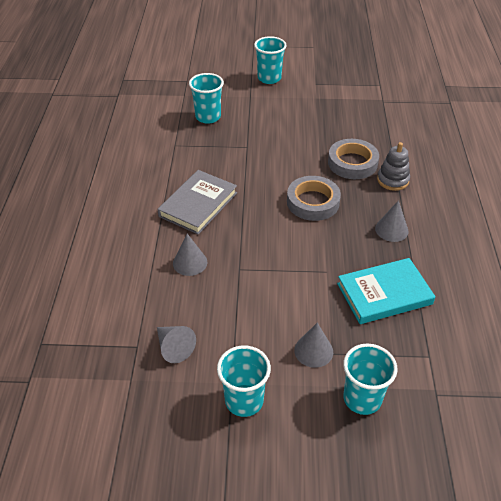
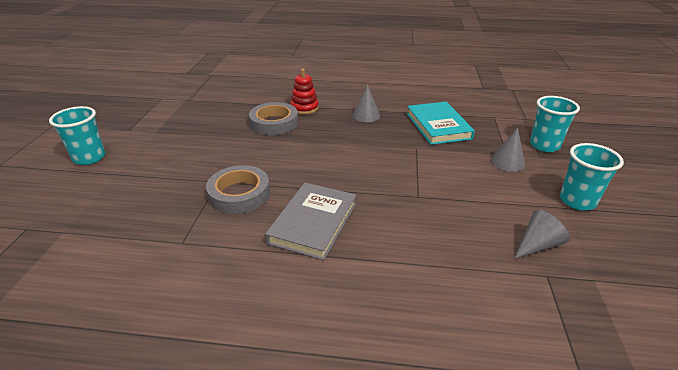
camera: 85 degrees left, 10 degrees down
(190, 262) = (411, 231): grey cone -> none
(198, 204) = (313, 223): grey book -> grey book turned 75 degrees clockwise
(208, 117) = (136, 210): turquoise cup -> none
(313, 202) = (325, 147): grey tape -> grey tape (239, 194)
(393, 180) = (304, 108): grey stacking toy -> red stacking toy

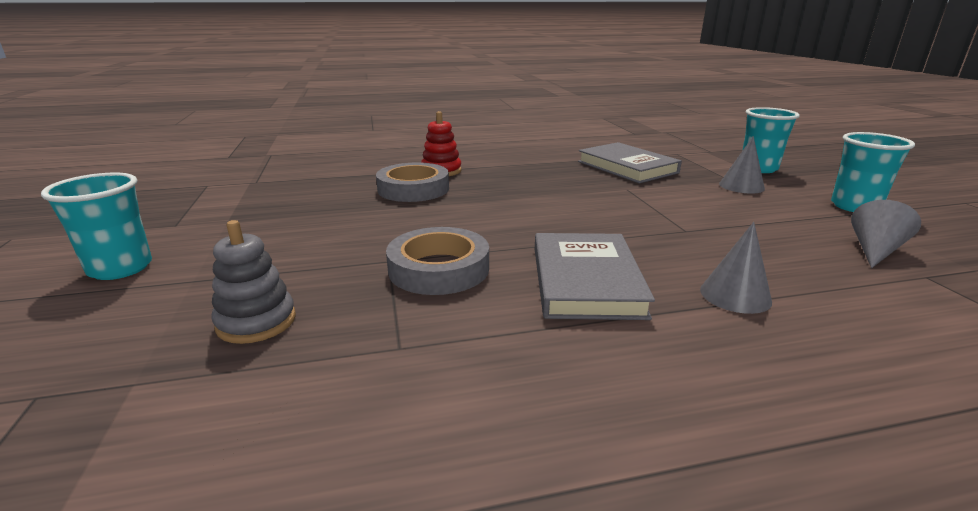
camera: 20 degrees left, 10 degrees down
(129, 209) = (256, 322): none -> grey stacking toy
(366, 115) = (530, 168): grey cone -> grey cone (735, 295)
(438, 126) = (627, 167): turquoise book -> grey book

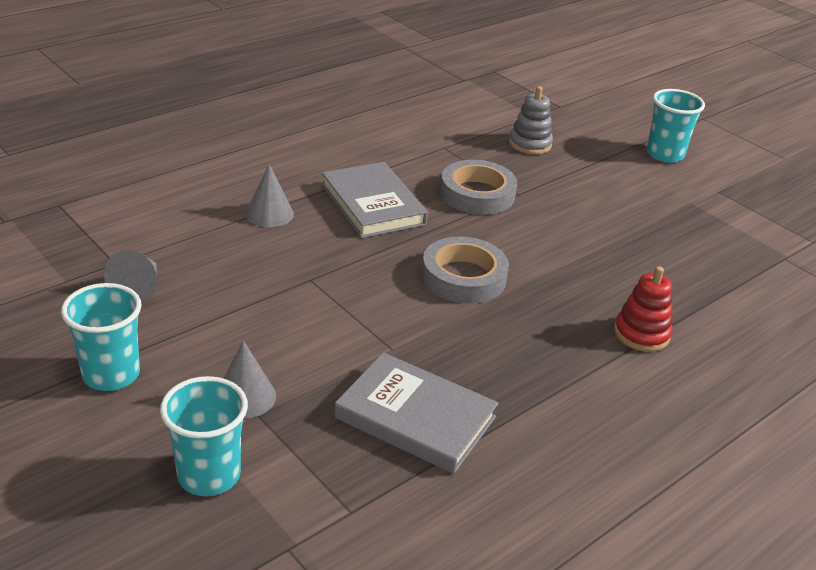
camera: 150 degrees right, 10 degrees up
(413, 189) = (619, 285): grey tape -> grey tape (463, 277)

